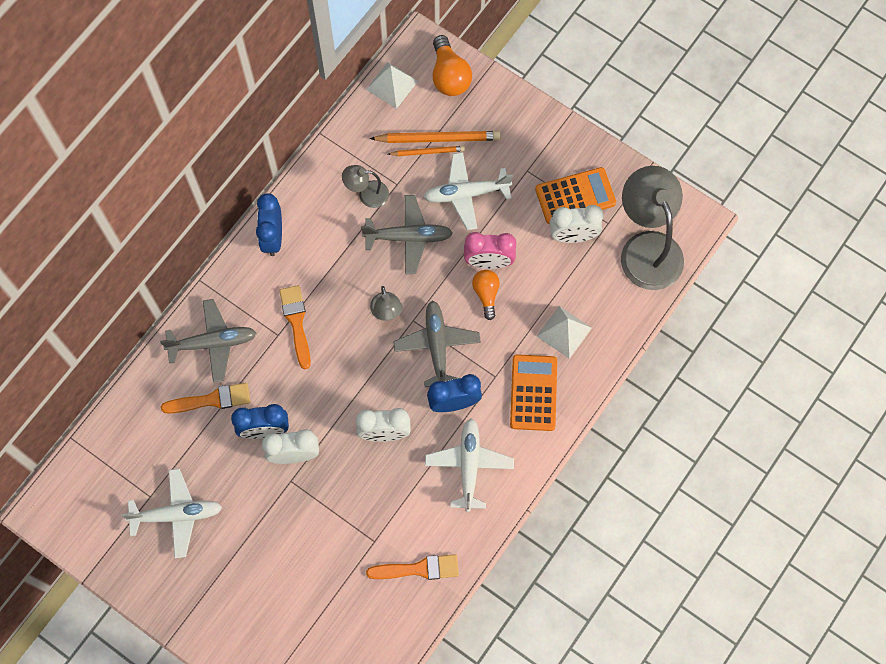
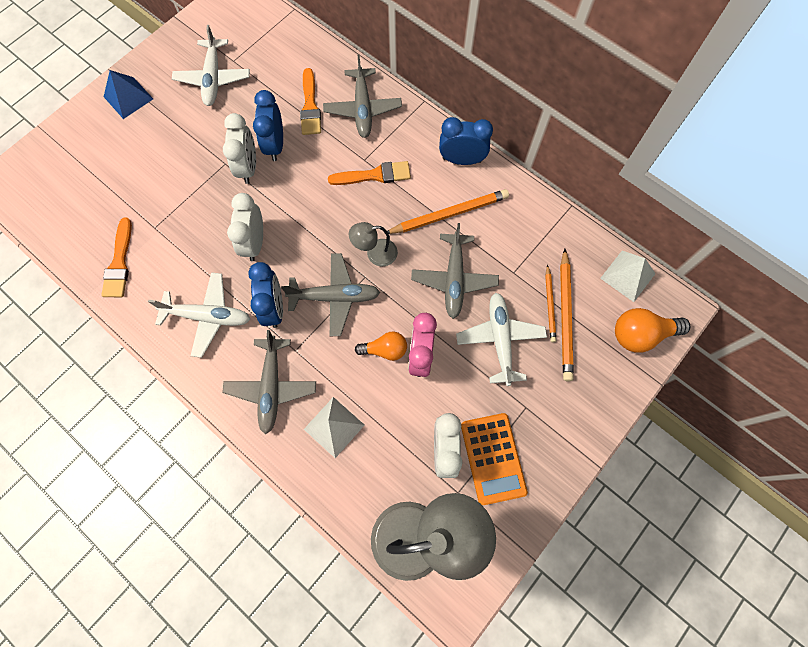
camera: 95 degrees right, 0 degrees up
(207, 609) = (128, 98): none -> blue pyramid
(337, 246) = (449, 214): none -> orange pencil
(367, 194) = (503, 244): grey lamp -> none
(533, 393) = (271, 387): orange calculator -> grey plane

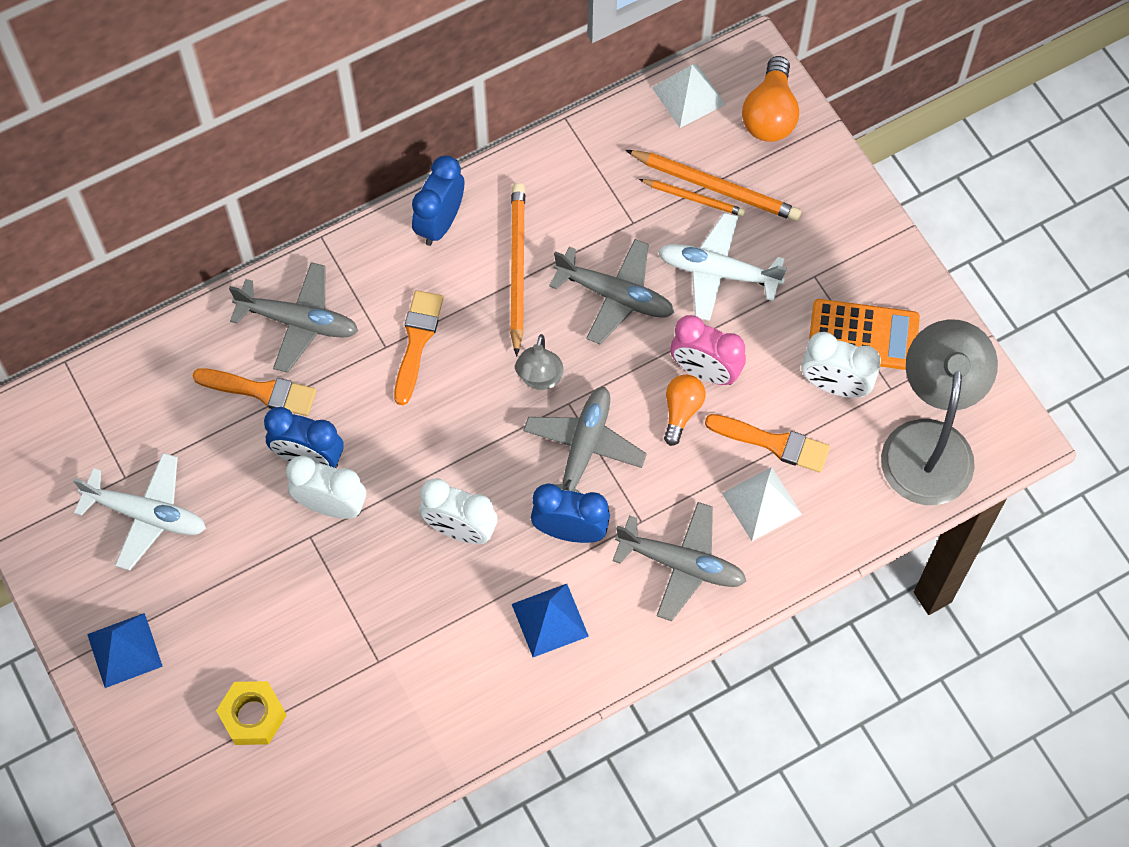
camera: 70 degrees left, 5 degrees down
(103, 174) = (253, 716): none -> yellow nut
(119, 263) = (418, 722): orange brush -> orange brush (773, 443)
(208, 317) = (550, 620): white plane -> blue pyramid

